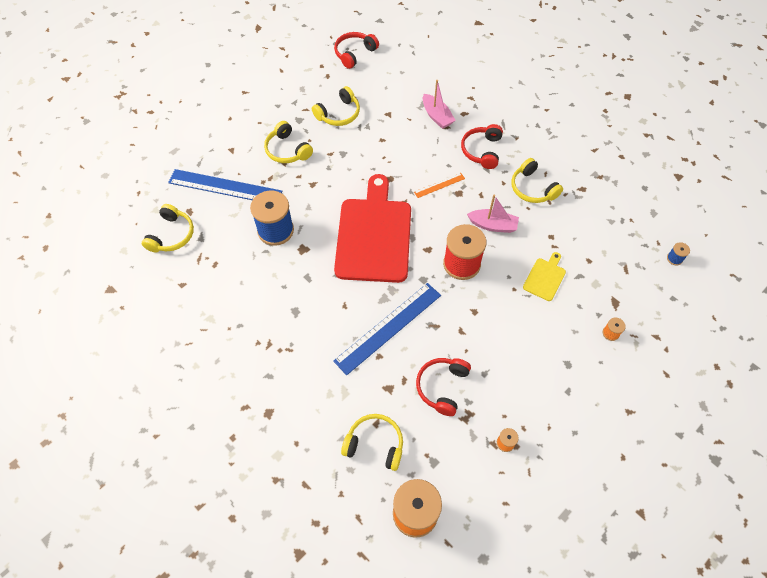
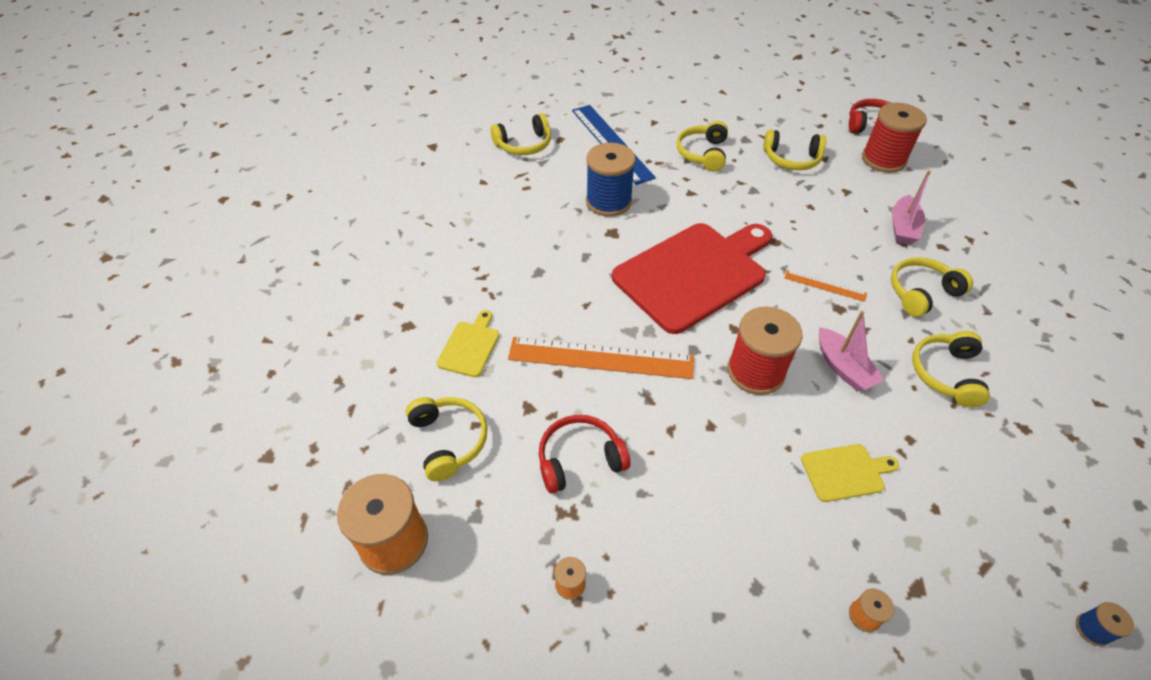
camera: 50 degrees right, 10 degrees down
(318, 388) = (470, 346): none -> yellow cutting board
(384, 76) = (883, 159): none -> red spool
(388, 327) = (601, 358): blue ruler -> orange ruler
(482, 151) = (921, 293): red headphones -> yellow headphones

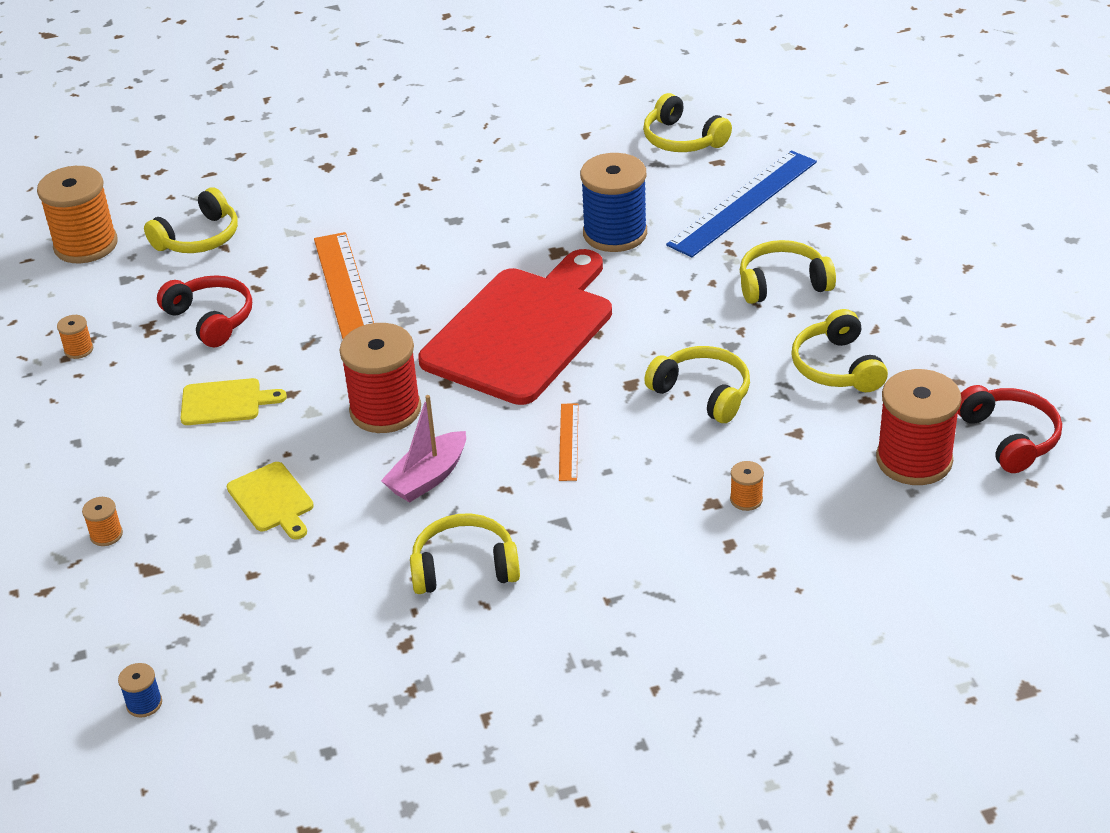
camera: 70 degrees right, 10 degrees down
(470, 346) = (319, 211): yellow cutting board -> yellow cutting board (225, 402)
(694, 273) = (523, 331): red cutting board -> red cutting board turned 90 degrees counterclockwise
(902, 228) = (746, 499): pink boat -> orange spool
(921, 293) = (609, 532): yellow headphones -> yellow headphones (702, 393)

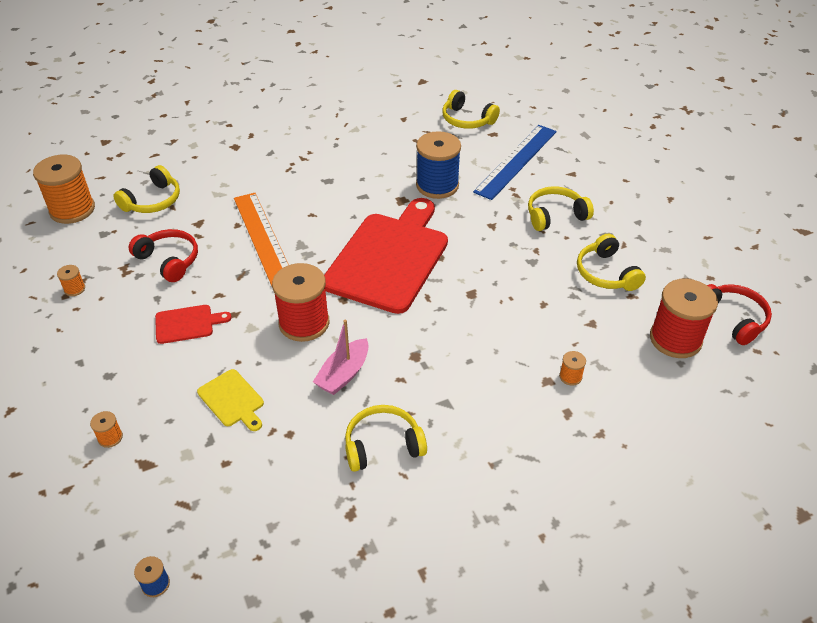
camera: 10 degrees left, 5 degrees up
(225, 402) = (187, 324): yellow cutting board -> red cutting board
(568, 441) = (438, 340): orange ruler -> none
(702, 393) = (521, 298): yellow headphones -> none

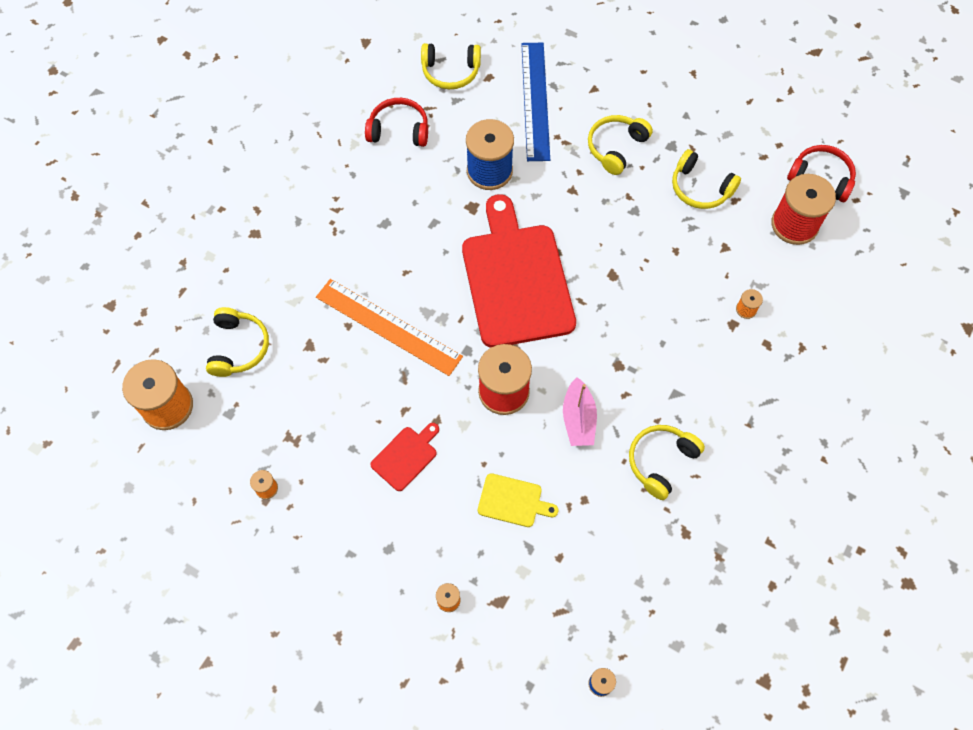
camera: 35 degrees left, 20 degrees up
(169, 260) = (323, 403): red headphones -> red headphones (399, 130)

